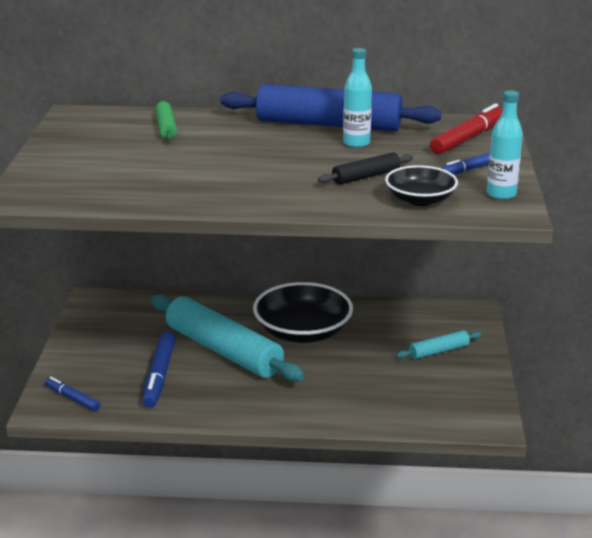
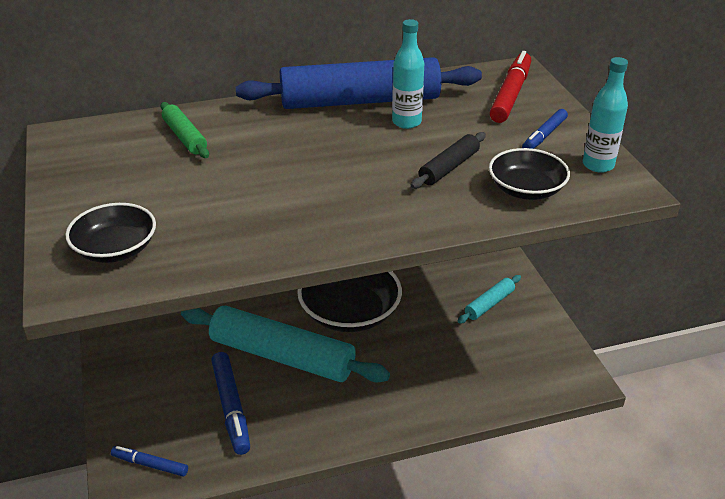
camera: 20 degrees left, 10 degrees up
(65, 183) = (115, 249): none -> black bowl

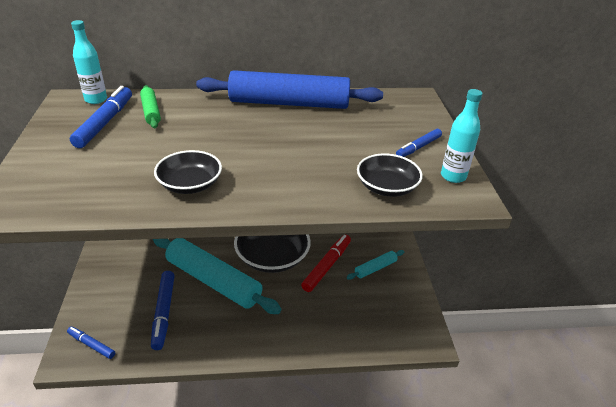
camera: 10 degrees right, 0 degrees up
(115, 249) = (54, 185): black bowl -> black bowl (190, 184)
(131, 160) = (105, 122): none -> blue marker
(406, 122) = (316, 123): turquoise bottle -> turquoise bottle (96, 100)
(449, 167) = (333, 161): black rolling pin -> none
(510, 94) = (404, 113): red marker -> red marker (327, 266)

